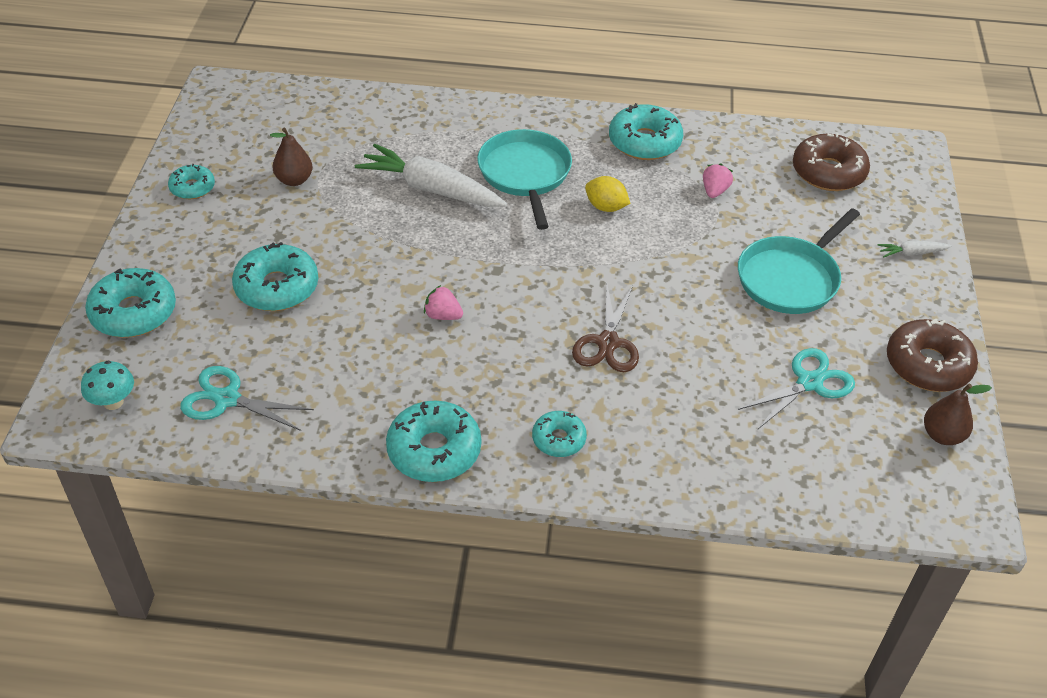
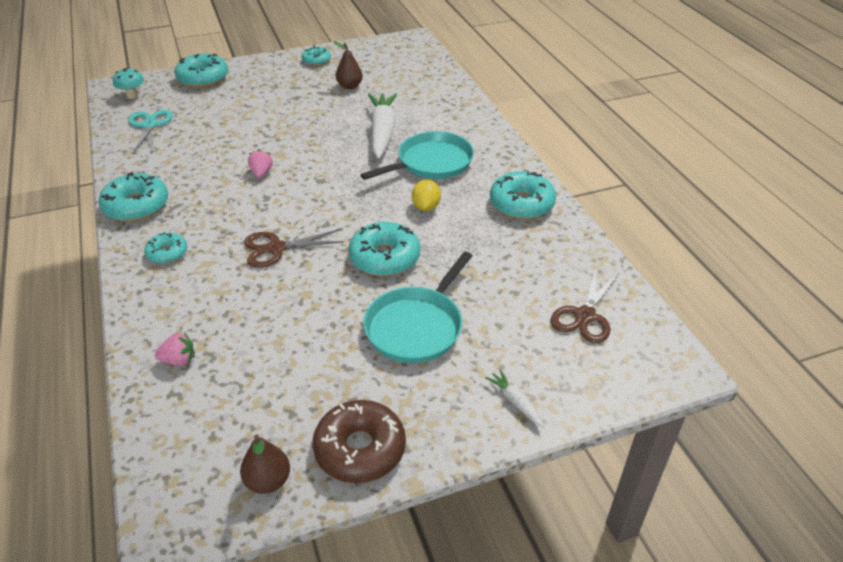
camera: 65 degrees right, 5 degrees down
(277, 287) = (250, 111): turquoise donut -> turquoise donut (384, 258)
(714, 191) = (494, 255): pink strawberry -> pink strawberry (179, 360)
(790, 278) = (416, 326): turquoise pan -> turquoise pan turned 75 degrees counterclockwise
(809, 383) = (291, 370): turquoise scissors -> none
(828, 172) = (585, 316): brown donut -> brown scissors

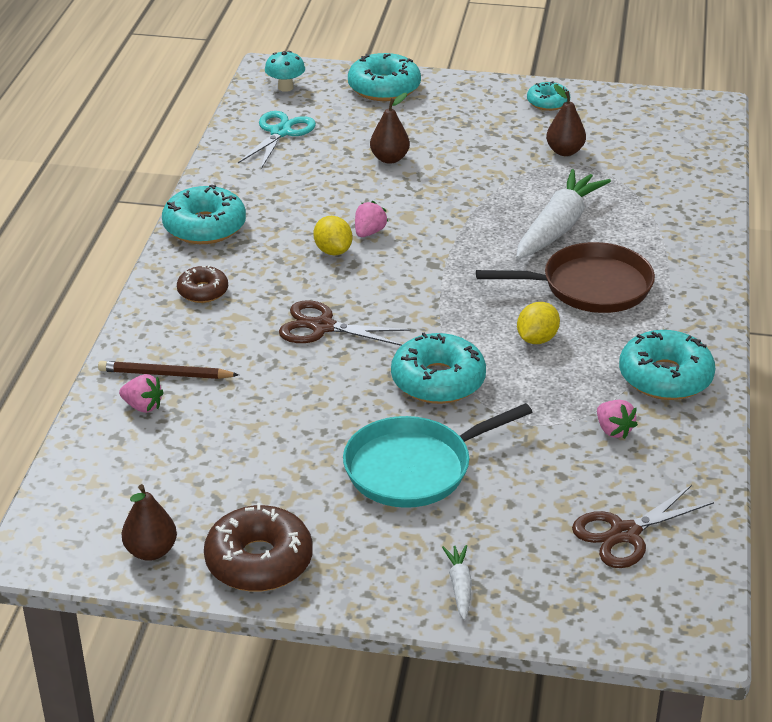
camera: 30 degrees right, 5 degrees down
(167, 253) = (203, 291): turquoise donut -> brown donut
(180, 327) = (165, 374): none -> brown pencil
(240, 121) = (389, 159): none -> brown pear
(245, 193) = (333, 251): none -> yellow lemon
(431, 162) = (590, 286): turquoise pan -> brown pan
(520, 249) = (613, 430): none -> pink strawberry

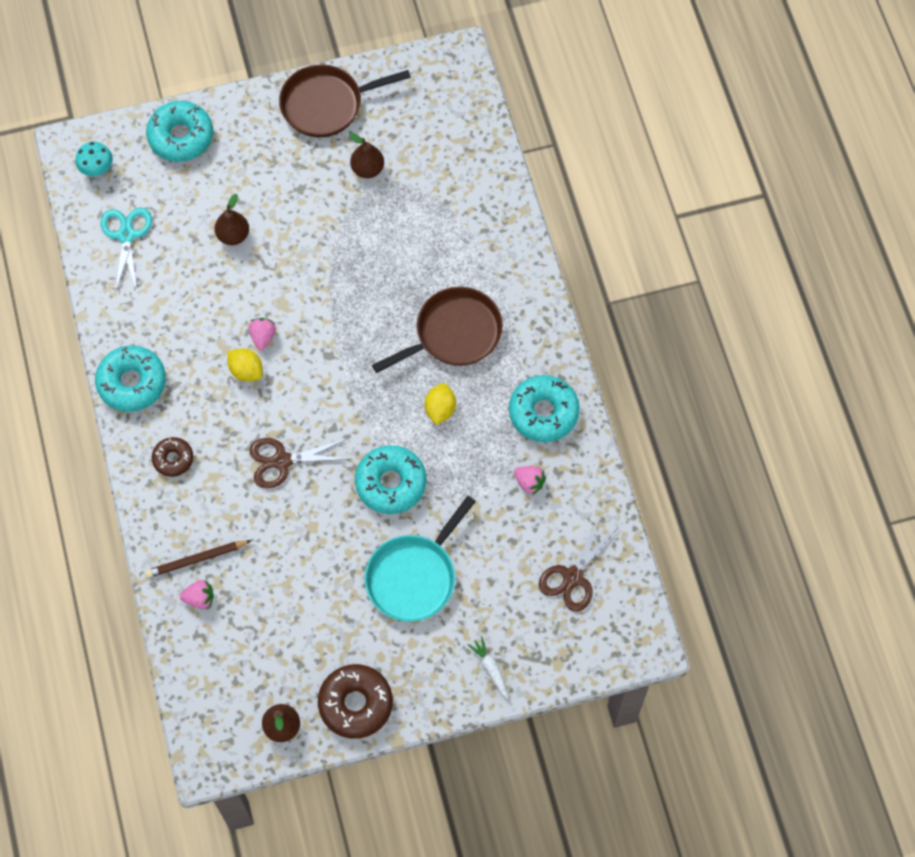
camera: 25 degrees left, 30 degrees up
(548, 102) = (326, 104): turquoise donut -> brown pan
(558, 227) = (402, 271): white carrot -> none

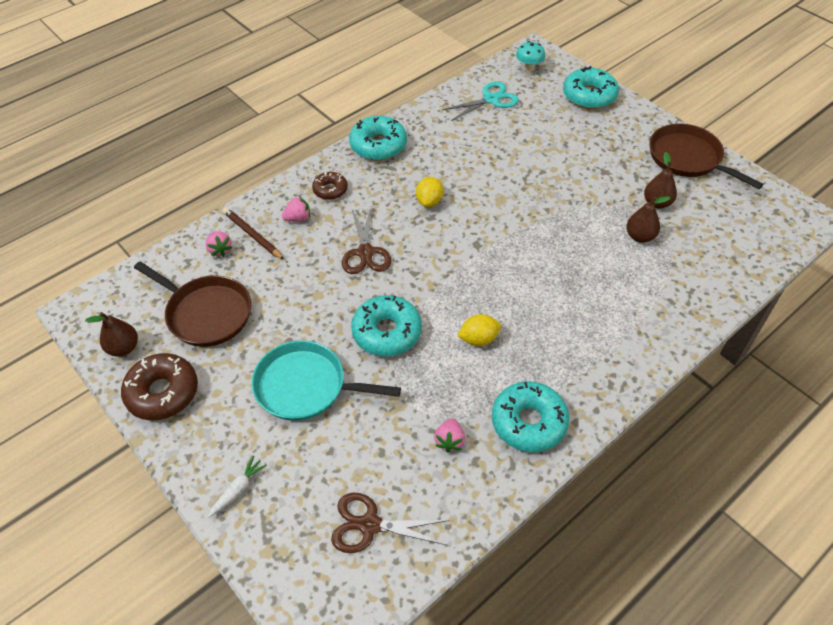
camera: 65 degrees right, 15 degrees down
(233, 235) = (535, 151): brown pear -> brown pear (640, 236)
(262, 337) = (464, 199): pink strawberry -> pink strawberry (298, 218)
(282, 461) = (365, 252): brown scissors -> brown scissors turned 150 degrees counterclockwise
(454, 333) = (557, 319): brown pan -> brown pan (206, 313)

